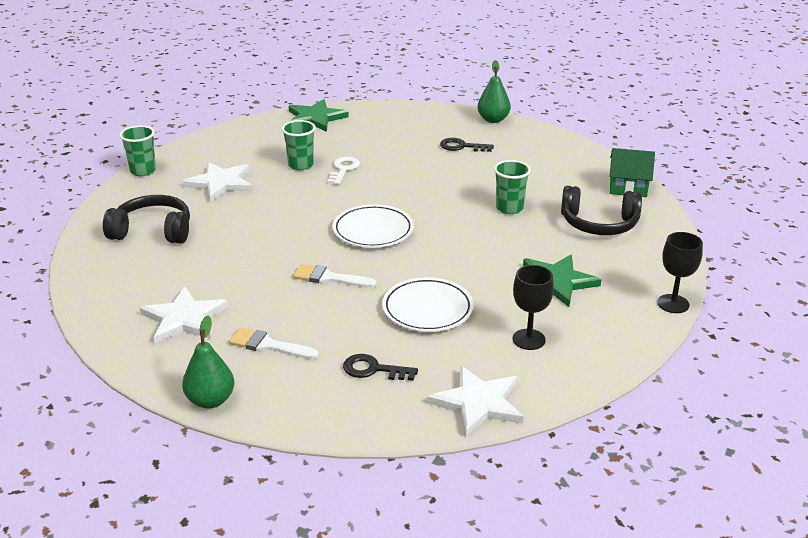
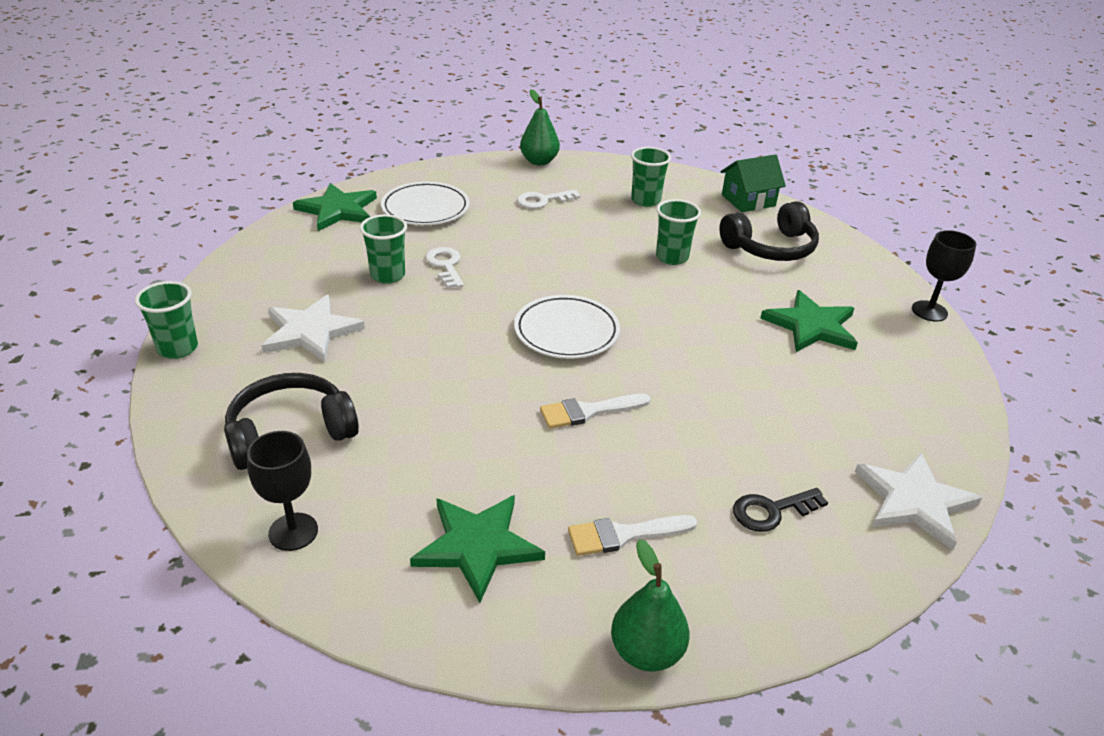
camera: 35 degrees left, 5 degrees up
(184, 319) = (477, 546): white star -> green star
(427, 309) = (735, 408): white plate -> white plate (425, 208)
(461, 146) = (542, 200): black key -> white key
(528, 339) = (866, 402): black goblet -> black goblet (293, 532)
(541, 166) = (645, 200): none -> green cup

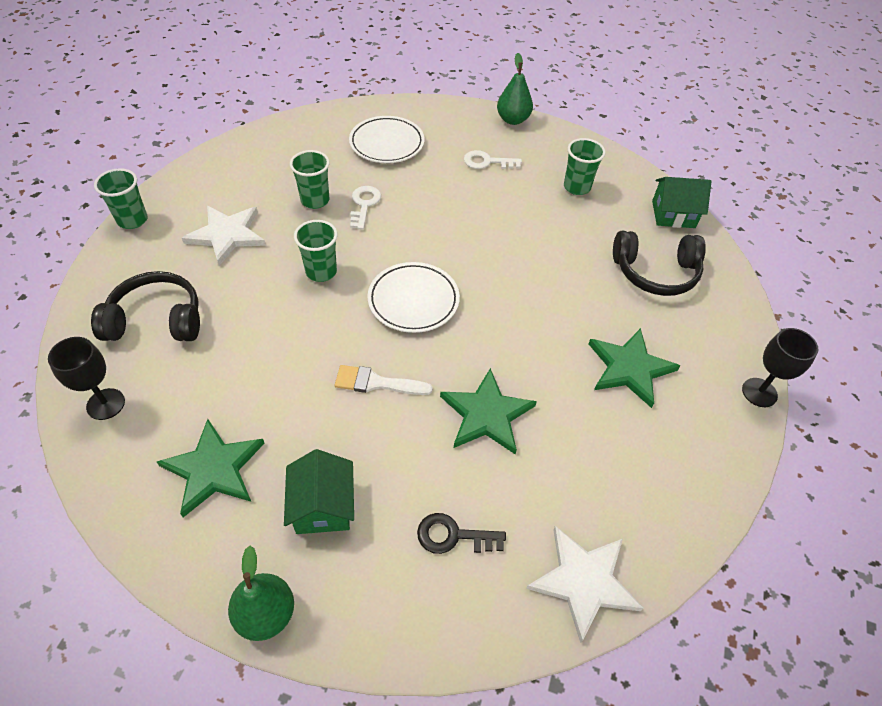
camera: 25 degrees right, 15 degrees up
(338, 210) = (320, 126): green star -> green star (486, 414)
(624, 535) = (323, 506): white brush -> green house
(672, 257) = (556, 254): green cup -> green cup (321, 271)

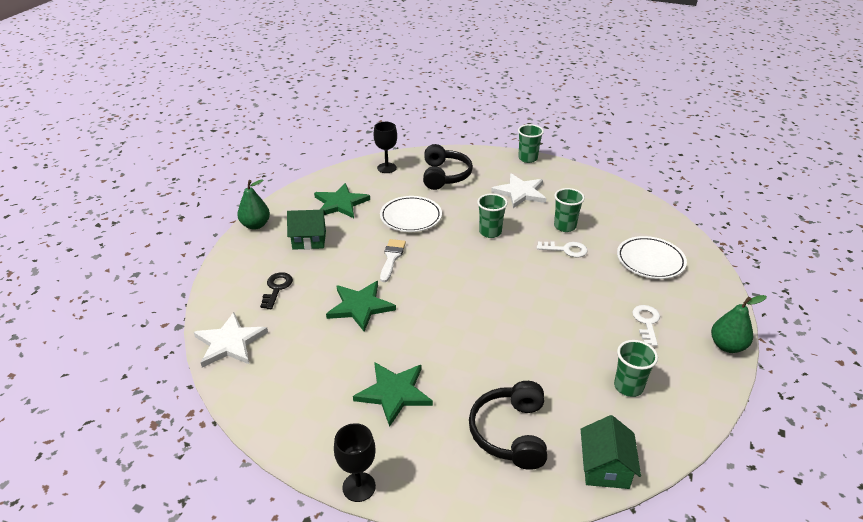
camera: 95 degrees right, 15 degrees down
(413, 300) = (465, 274): white plate -> white plate (411, 217)

